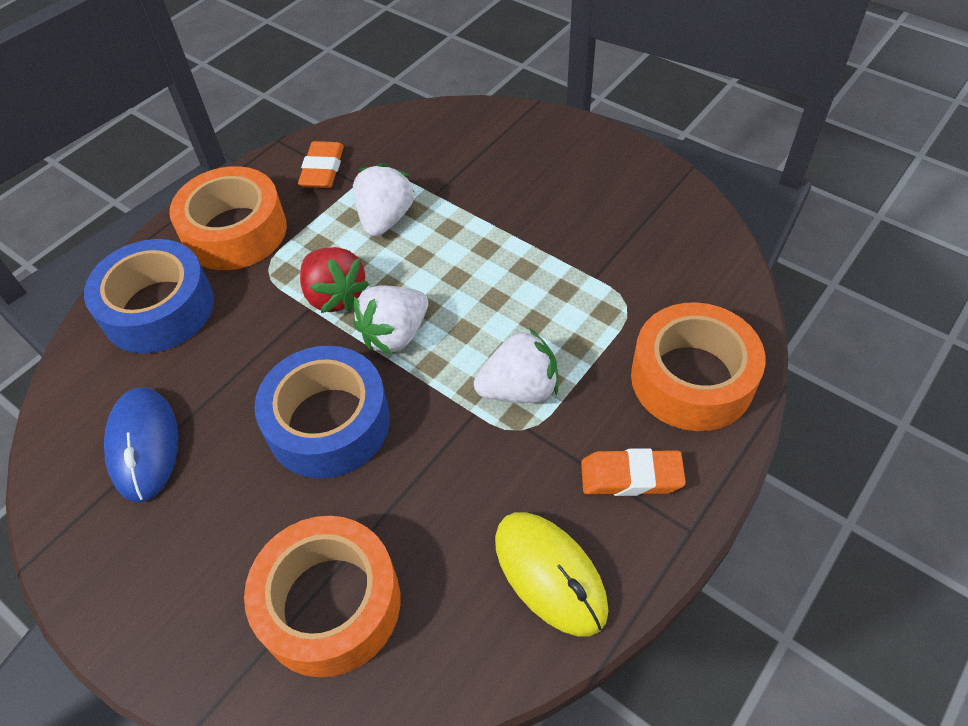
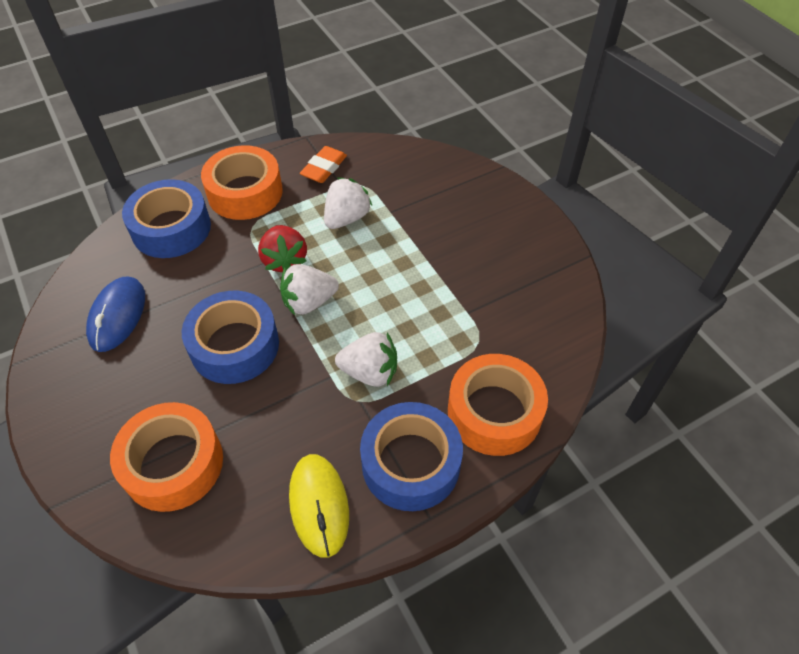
camera: 20 degrees right, 0 degrees up
(631, 476) = (411, 463): orange eraser -> blue tape

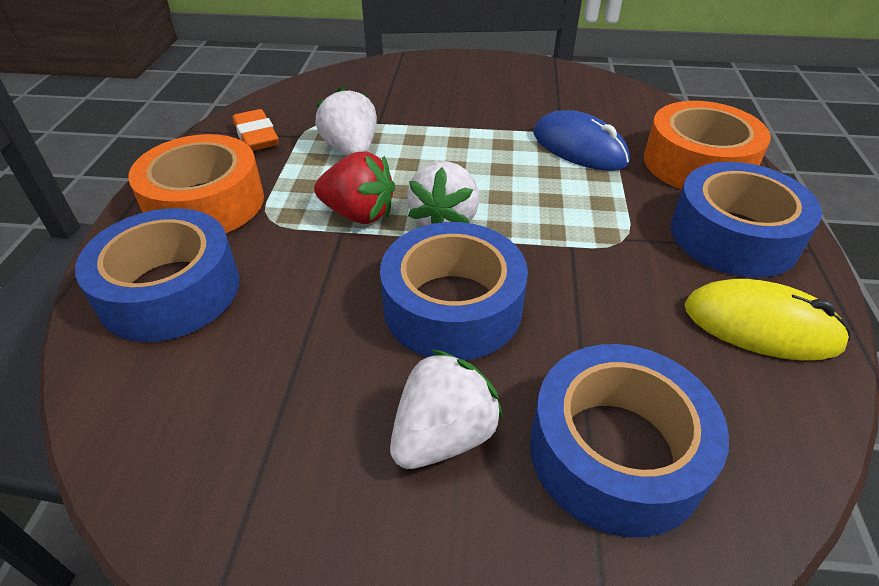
camera: 55 degrees left, 10 degrees down
(117, 316) = (265, 416): blue mouse -> blue mouse (579, 148)
(173, 464) = (616, 452): orange tape -> blue tape
(370, 372) = (589, 216): white strawberry -> white strawberry (443, 436)

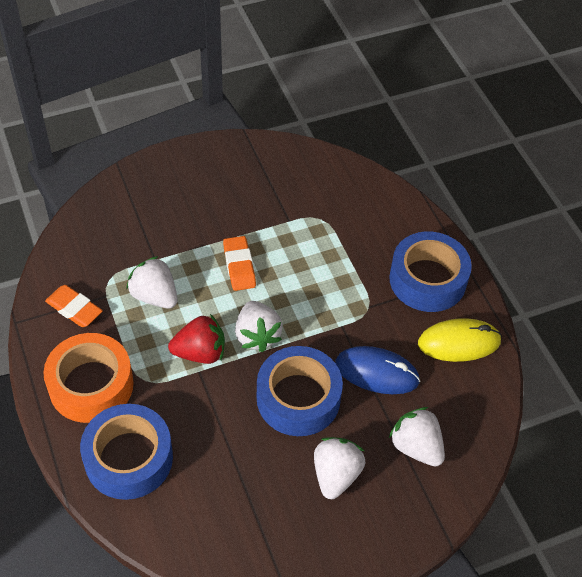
camera: 30 degrees left, 10 degrees up
(471, 152) = (239, 266): none -> orange eraser
(579, 148) = (308, 233): blue mouse -> blue mouse (376, 372)
(616, 452) = (416, 447): blue tape -> white strawberry
(698, 163) = (388, 221): orange tape -> none

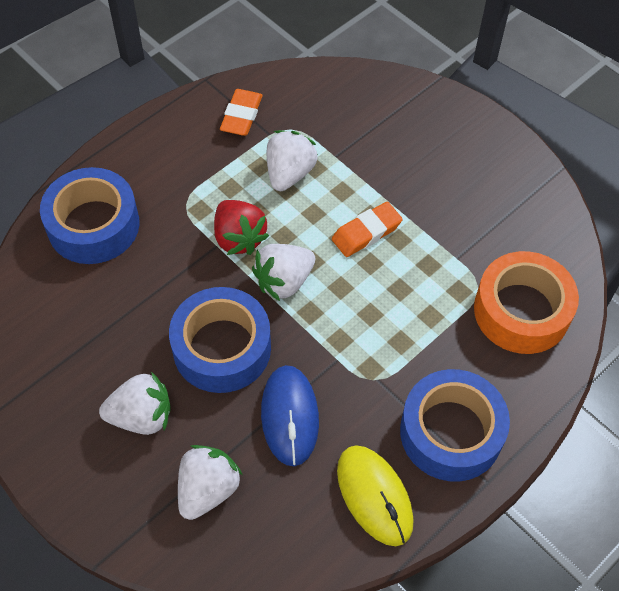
camera: 70 degrees right, 5 degrees up
(91, 385) = (161, 164): orange tape -> orange tape (521, 311)

